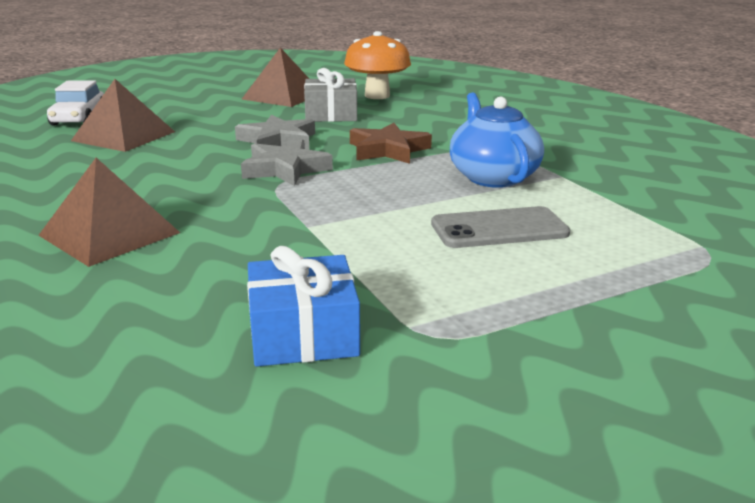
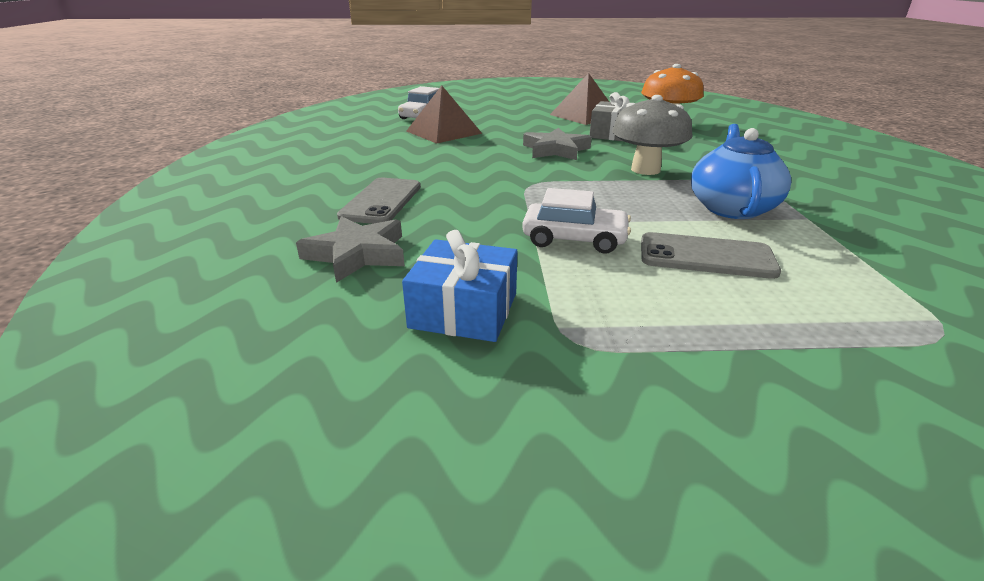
camera: 25 degrees right, 5 degrees up
(109, 234) = (381, 201): brown pyramid -> grey phone
(285, 169) = (545, 173): grey star -> grey star (357, 254)
(365, 236) = (574, 239): none -> white car
(388, 150) = (645, 170): brown star -> grey mushroom

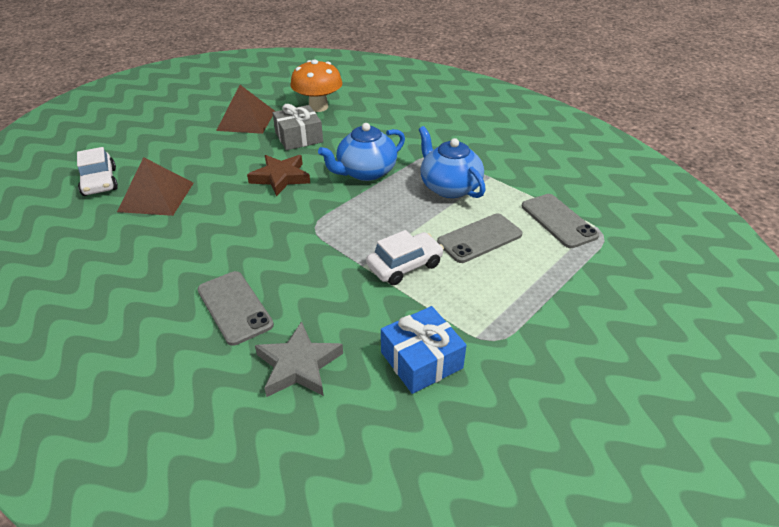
camera: 45 degrees left, 10 degrees up
(555, 150) = (280, 177): grey star -> brown star
(645, 170) = (365, 172): grey mushroom -> blue teapot
(867, 289) = (558, 221): none -> grey phone

